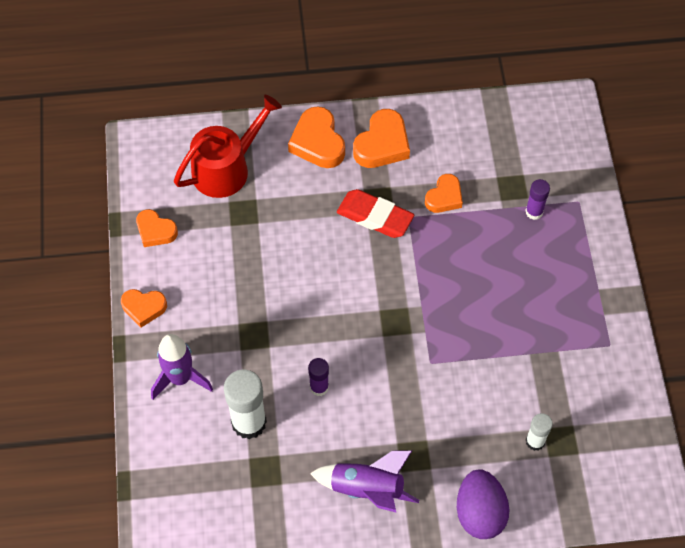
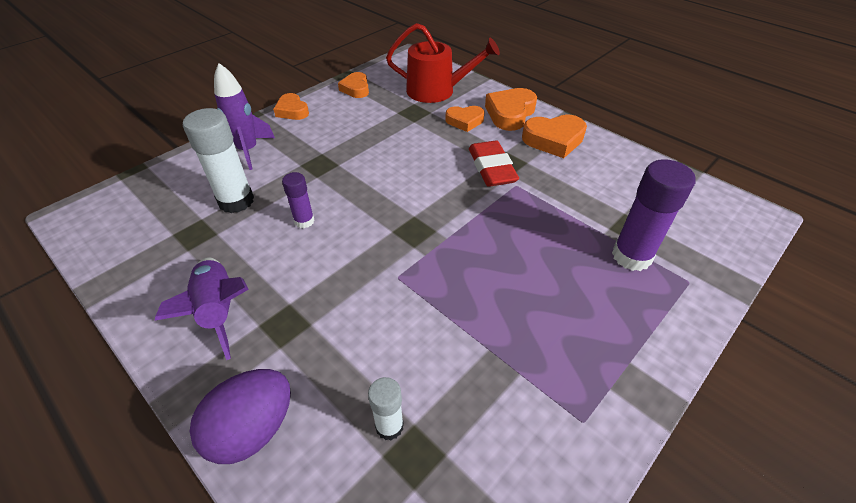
camera: 50 degrees right, 15 degrees down
(444, 197) = (561, 194): orange heart -> orange heart (464, 121)
(534, 212) = (631, 256): purple glue stick -> purple glue stick, size x1.81

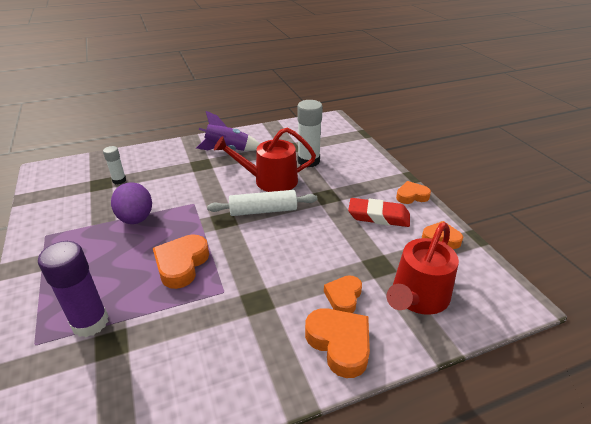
camera: 115 degrees right, 10 degrees down
(248, 151) = (362, 171): purple rocket -> none
(253, 429) = (159, 151): purple egg -> purple egg (136, 219)
(304, 221) = (270, 181): purple glue stick -> red watering can
(376, 204) = (263, 211): none -> white rolling pin
(491, 168) = (257, 285): red eraser -> red eraser (378, 216)
(554, 140) = (266, 358): orange heart -> orange heart (181, 264)

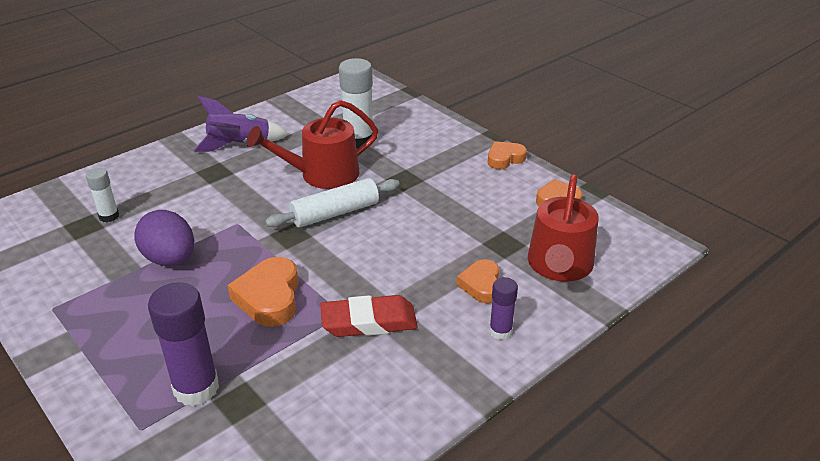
camera: 20 degrees left, 0 degrees up
(339, 344) = (500, 331): orange heart -> purple glue stick
(378, 216) = (478, 190): red eraser -> red eraser (369, 322)

